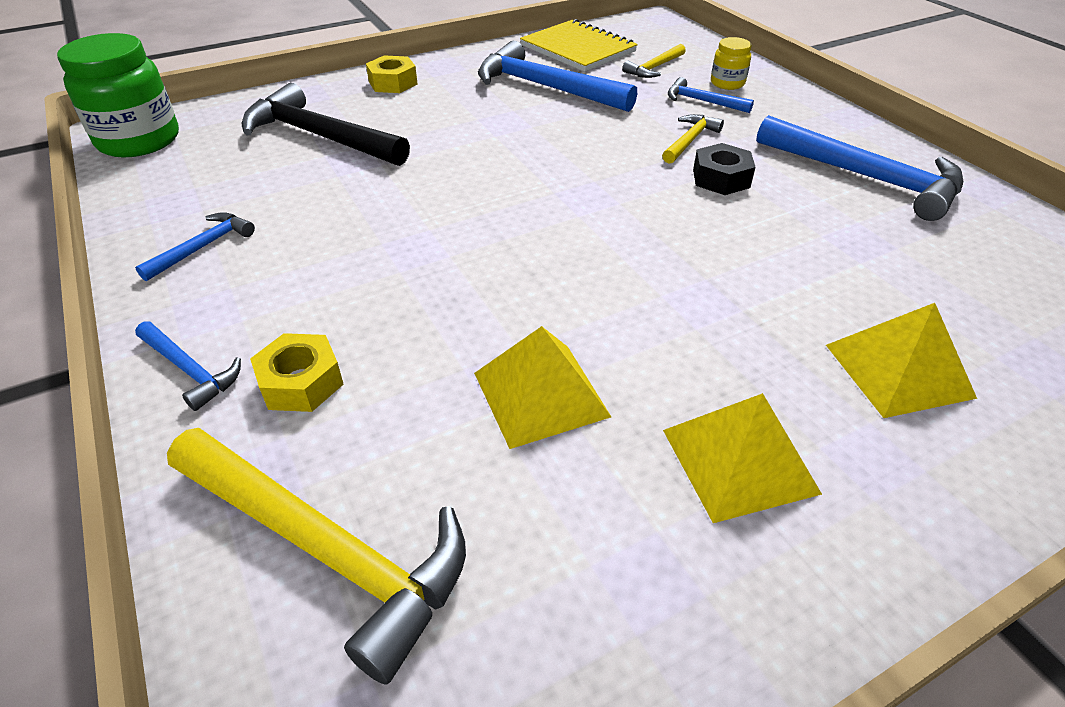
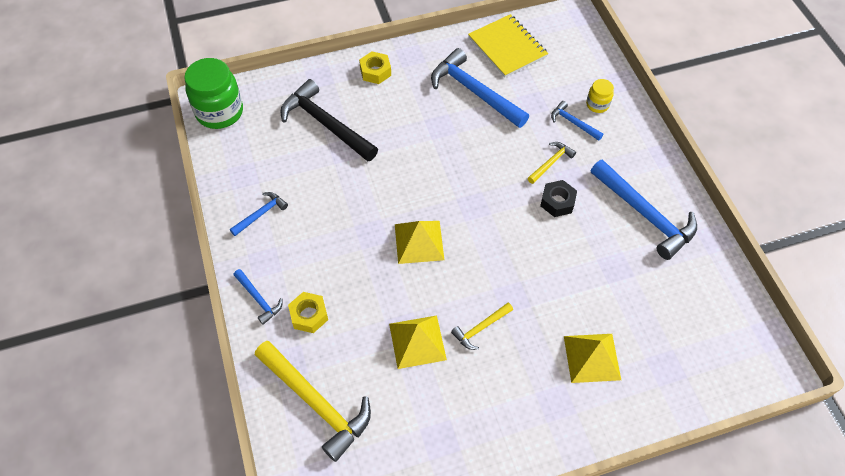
camera: 10 degrees right, 15 degrees up
(654, 68) = (553, 79): yellow hammer -> yellow hammer (480, 328)
(739, 460) = (496, 393): yellow pyramid -> yellow pyramid (419, 242)

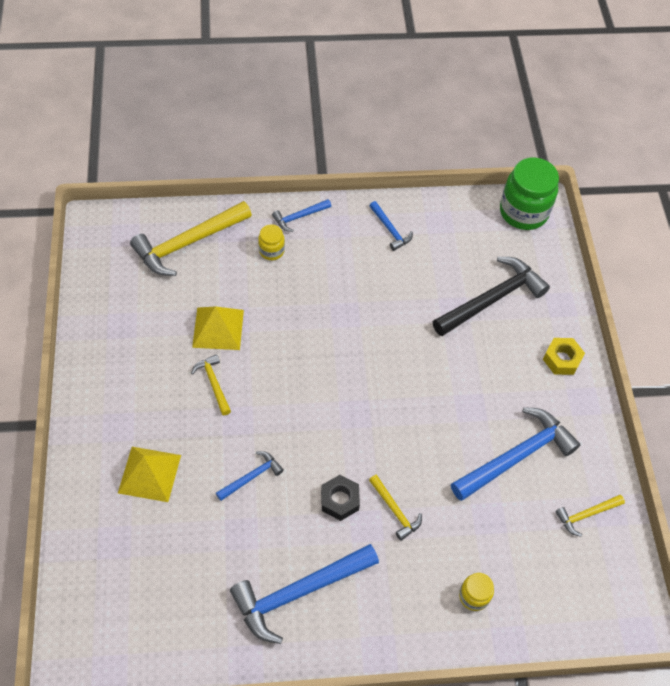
camera: 100 degrees right, 0 degrees up
(309, 315) = (271, 251): yellow nut -> yellow jar
(419, 242) = (324, 353): yellow pyramid -> none
(507, 47) = (586, 514): yellow notebook -> yellow hammer
(573, 122) = (450, 556): blue hammer -> blue hammer (252, 477)

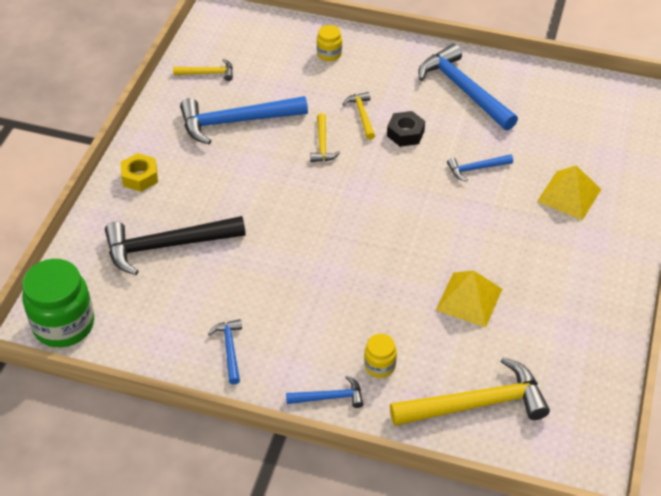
camera: 155 degrees left, 10 degrees down
(214, 383) = (489, 250): yellow hammer -> yellow hammer (322, 144)
(298, 592) = (464, 90): blue hammer -> blue hammer turned 120 degrees counterclockwise

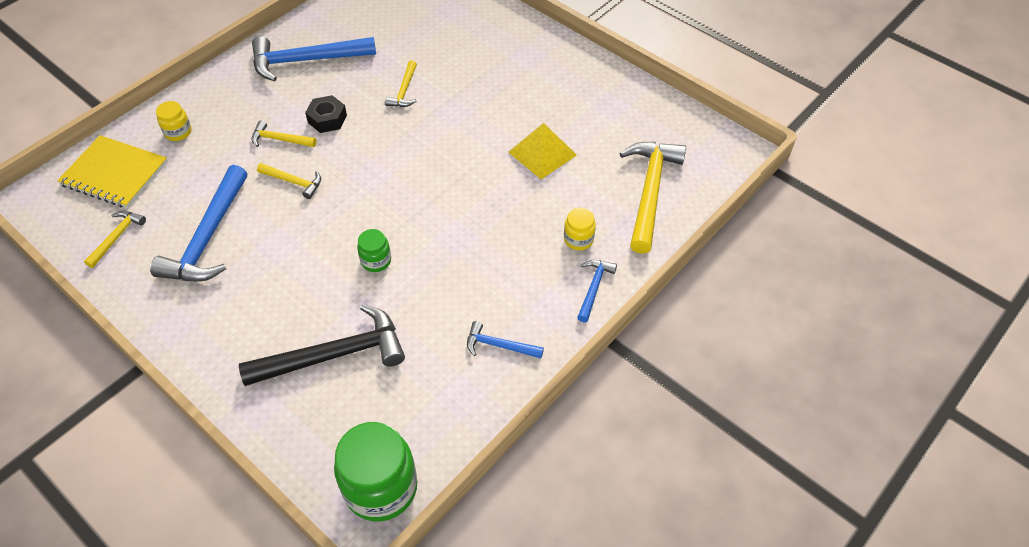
camera: 65 degrees left, 5 degrees up
(140, 177) = (220, 349): yellow nut -> none
(167, 246) = (334, 355): black hammer -> black hammer turned 120 degrees counterclockwise
(265, 42) = (115, 173): none -> yellow notebook
(272, 231) = (376, 261): none -> green jar
(476, 168) = (404, 91): blue hammer -> yellow hammer
(569, 195) = (473, 49): yellow pyramid -> none

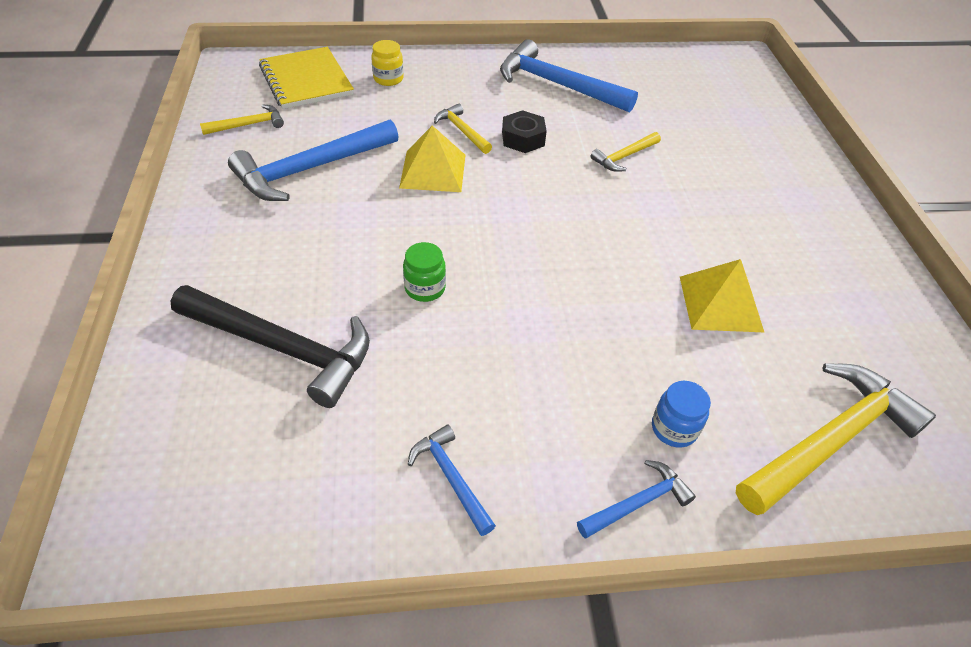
camera: 40 degrees right, 5 degrees down
(293, 182) = (433, 171): yellow hammer -> yellow pyramid
(381, 488) = (154, 529): green jar -> none
(578, 239) = (674, 428): yellow jar -> blue jar

